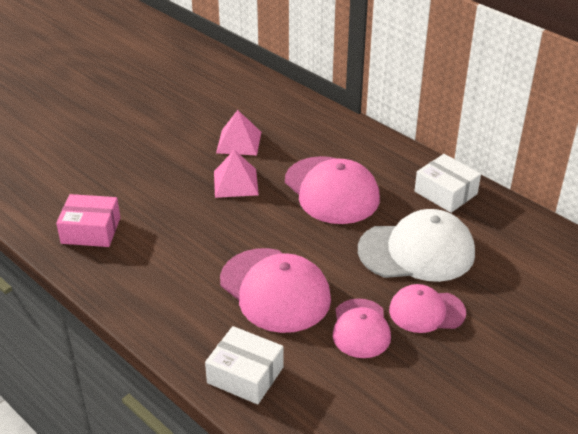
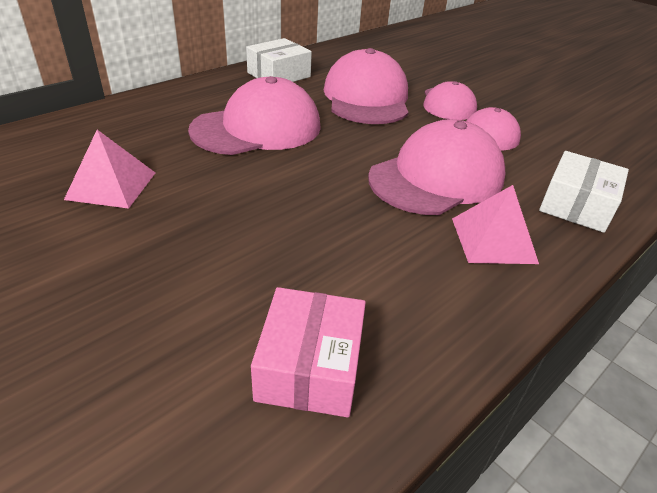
camera: 90 degrees left, 0 degrees up
(236, 183) = (216, 193): pink pyramid -> pink pyramid (493, 240)
(416, 251) = (366, 98): white cap -> pink cap

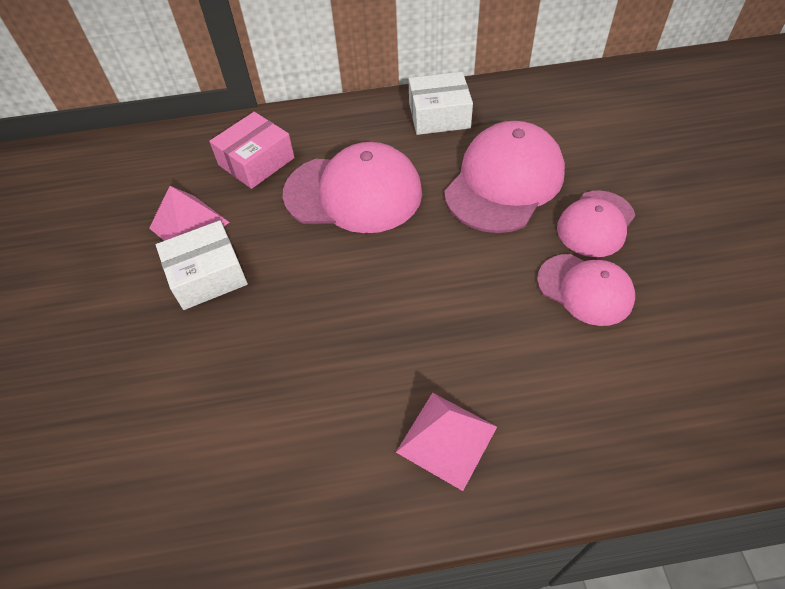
camera: 40 degrees right, 15 degrees up
(310, 366) = (185, 479): pink box -> pink box (256, 161)
(436, 177) = (470, 332): pink cap -> none
(576, 205) = (590, 441): white box -> white box (207, 275)

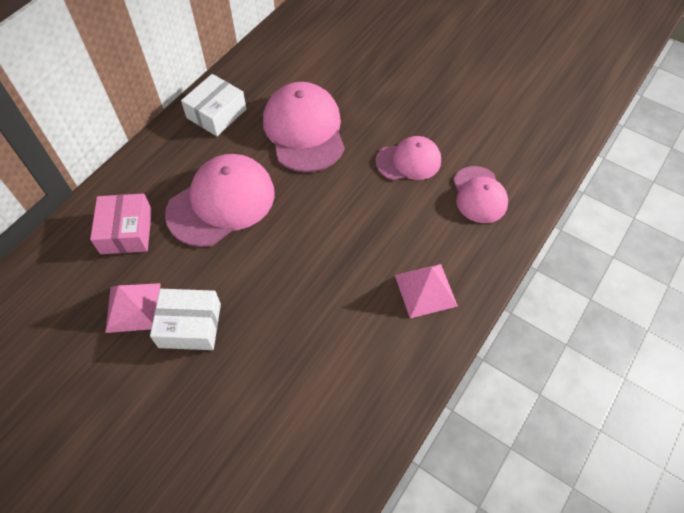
camera: 50 degrees left, 5 degrees up
(207, 275) = (190, 325): white box -> white box turned 75 degrees clockwise
(595, 224) = (377, 120): pink cap -> pink cap (479, 195)

